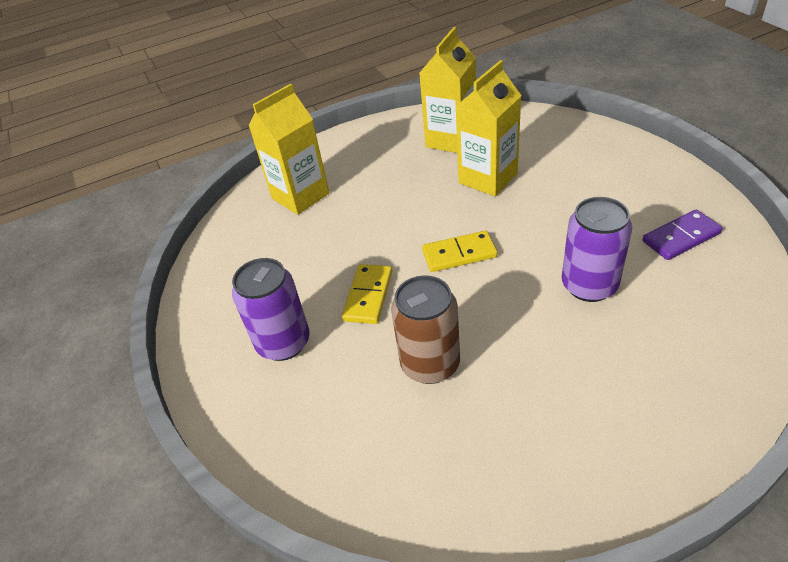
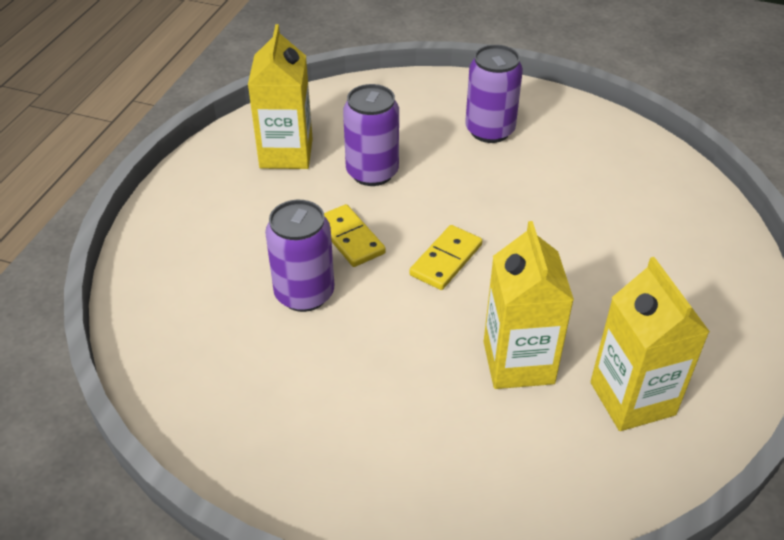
camera: 130 degrees right, 0 degrees up
(300, 196) = (670, 231): yellow carton -> yellow carton (286, 153)
(368, 296) = (475, 188): yellow domino -> yellow domino (349, 238)
(430, 364) = (372, 172): brown can -> purple can
(681, 237) = (249, 398): purple domino -> none

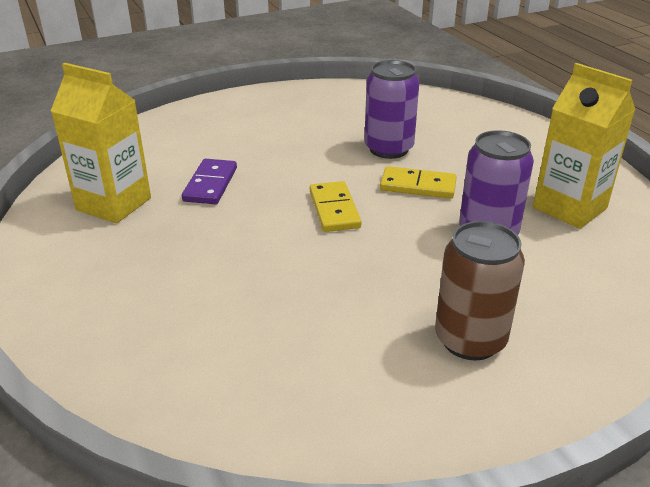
camera: 135 degrees right, 10 degrees down
(489, 130) = (470, 340): purple can -> brown can
(518, 362) = (210, 184): yellow carton -> purple domino

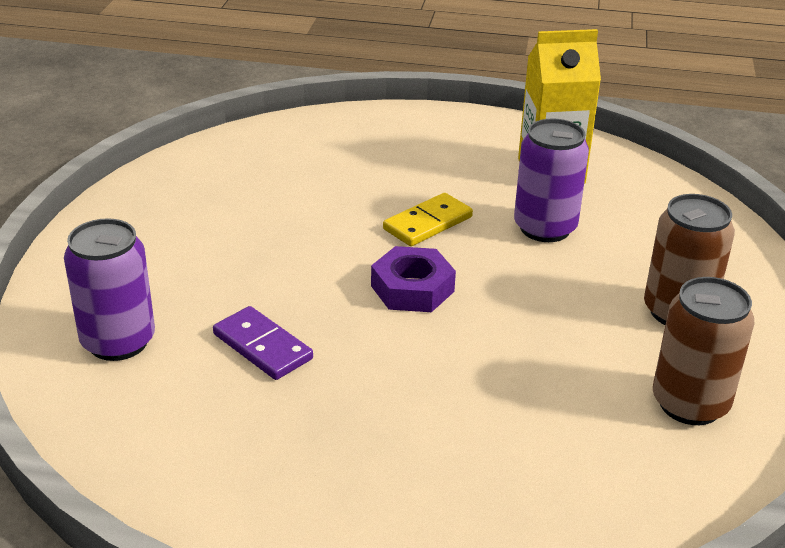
camera: 55 degrees left, 0 degrees up
(114, 204) = (215, 436): yellow carton -> none
(334, 209) = (412, 288): yellow domino -> purple nut
(349, 390) = (690, 404): none -> brown can
(388, 149) = (338, 205): purple can -> purple can (118, 342)

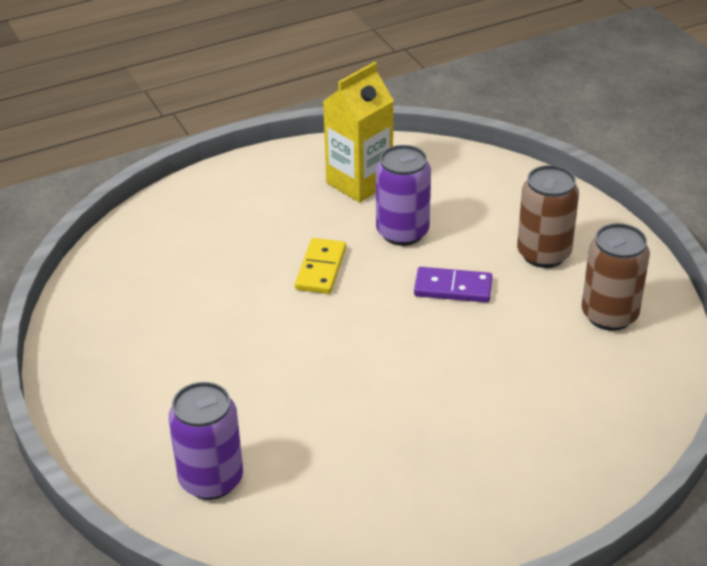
camera: 35 degrees left, 5 degrees up
(262, 347) = (316, 425): purple domino -> purple domino (453, 288)
(412, 288) = (366, 326): purple nut -> none

